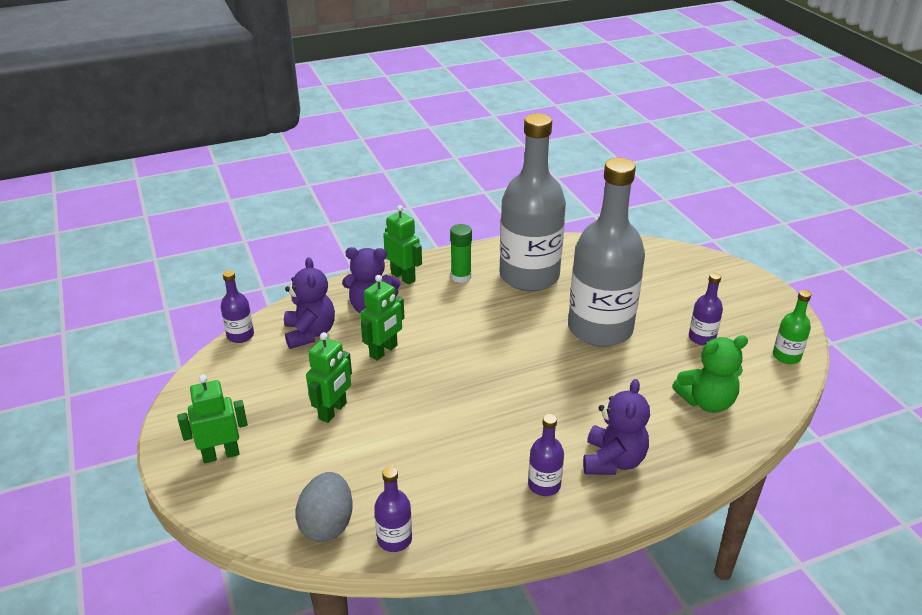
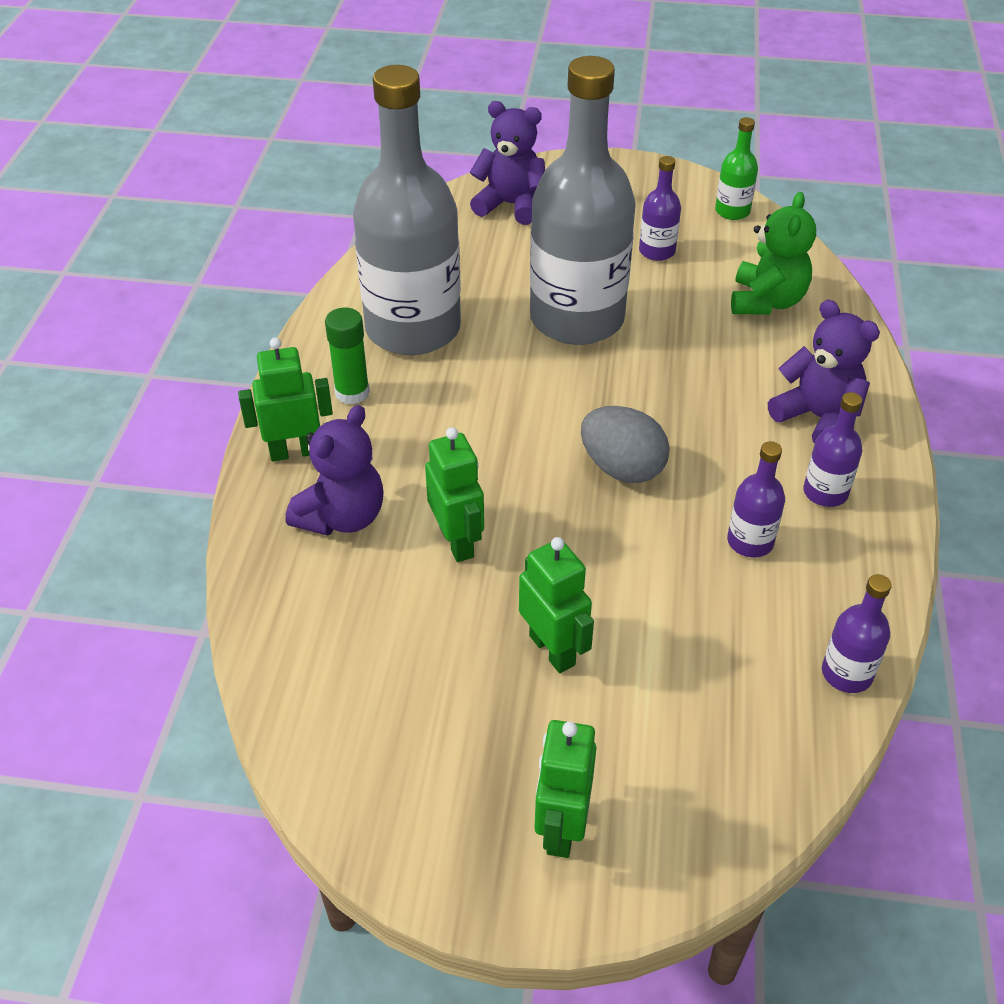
camera: 60 degrees left, 10 degrees up
(240, 335) = (270, 708): purple bottle -> purple bottle (750, 542)
(310, 333) = (342, 613): purple teddy bear -> purple teddy bear (510, 205)
(327, 524) = (784, 738): grey egg -> grey egg (622, 468)

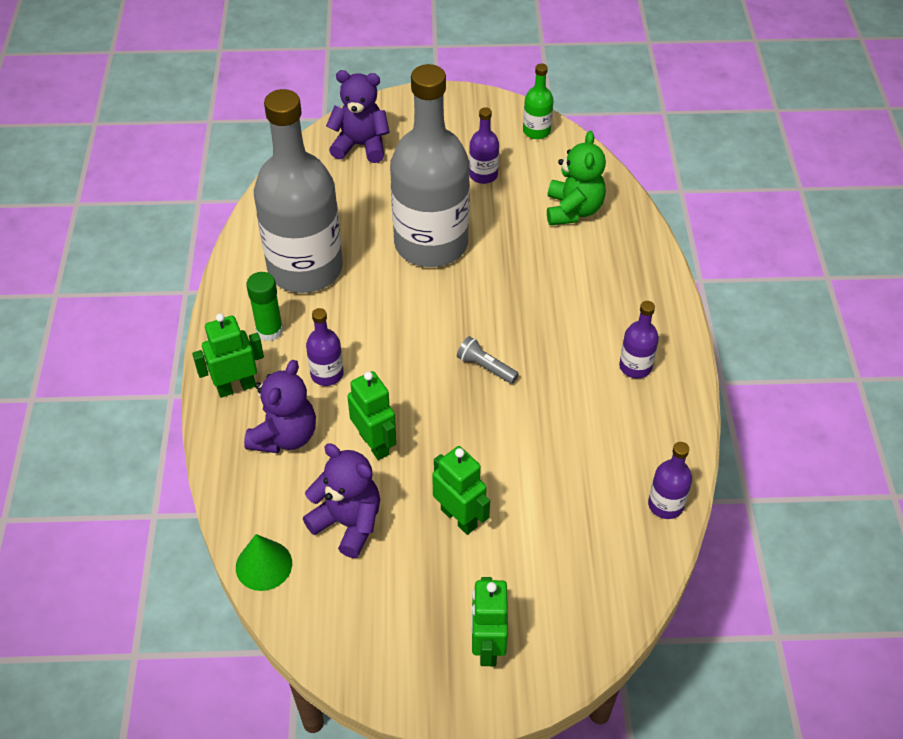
camera: 10 degrees left, 5 degrees up
(276, 672) = (263, 565): none -> green cone
(622, 468) = (485, 367): grey egg -> grey flashlight
(750, 542) = (586, 413): purple bottle -> purple bottle (327, 374)
(817, 417) = (623, 305): purple teddy bear -> purple teddy bear (348, 523)

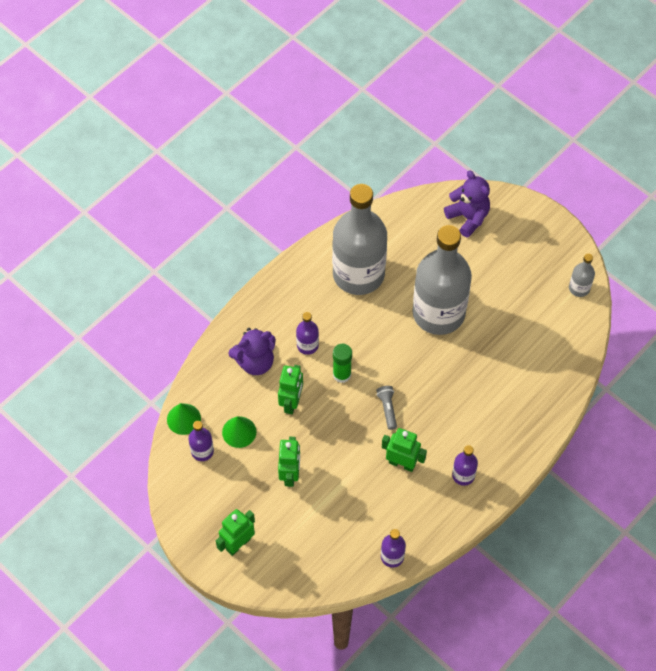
camera: 45 degrees right, 10 degrees up
(236, 387) = (259, 315): green robot -> green robot (402, 463)
(269, 330) = (305, 297): green glue stick -> green glue stick (342, 374)
(348, 523) = (239, 432): purple teddy bear -> green cone
(483, 175) = (515, 293): purple bottle -> purple bottle (202, 451)
(536, 131) = (579, 288): green bottle -> grey bottle
(573, 210) = (539, 357): green teddy bear -> none

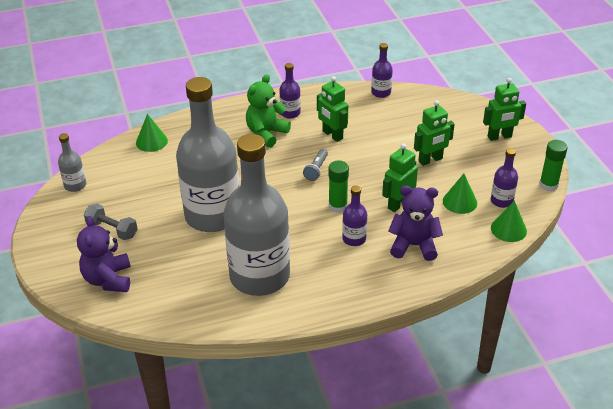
camera: 150 degrees left, 20 degrees down
(167, 494) = (548, 185): none -> green glue stick
(290, 474) = (430, 160): green robot -> green robot turned 150 degrees counterclockwise
(465, 433) = (266, 134): none -> green teddy bear
(506, 260) = (112, 230): none -> grey dumbbell
(561, 370) = (151, 141): none -> green cone

